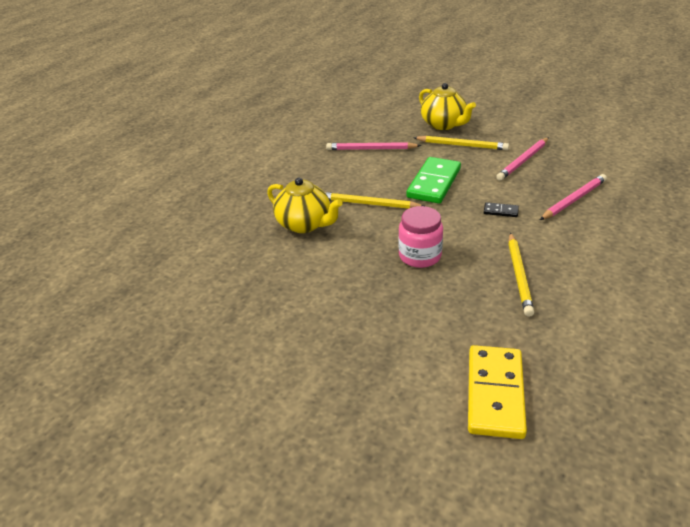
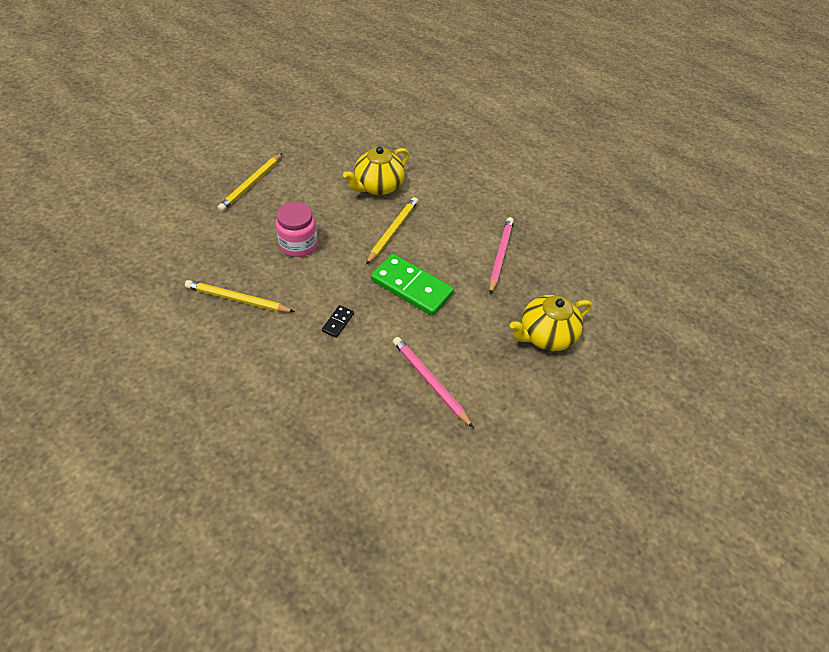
camera: 95 degrees right, 15 degrees up
(462, 145) = (486, 336): yellow pencil -> yellow pencil (251, 184)
(495, 394) = (132, 242): yellow domino -> none
(573, 200) = (330, 394): pink pencil -> none

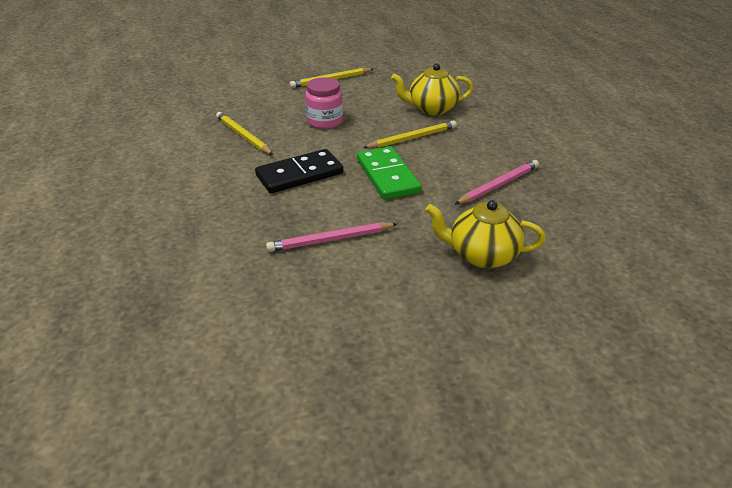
camera: 40 degrees right, 15 degrees down
(338, 322) = (299, 174): black domino -> black domino, size x2.30
(430, 381) = (330, 240): pink pencil -> pink pencil turned 105 degrees counterclockwise

